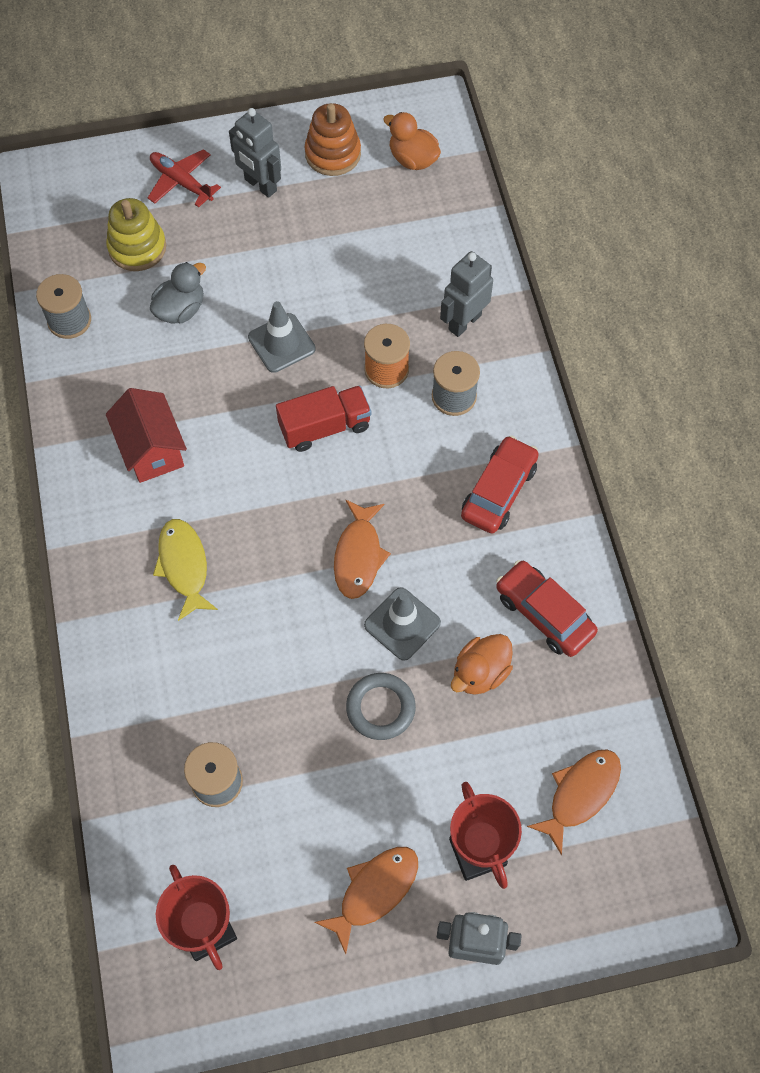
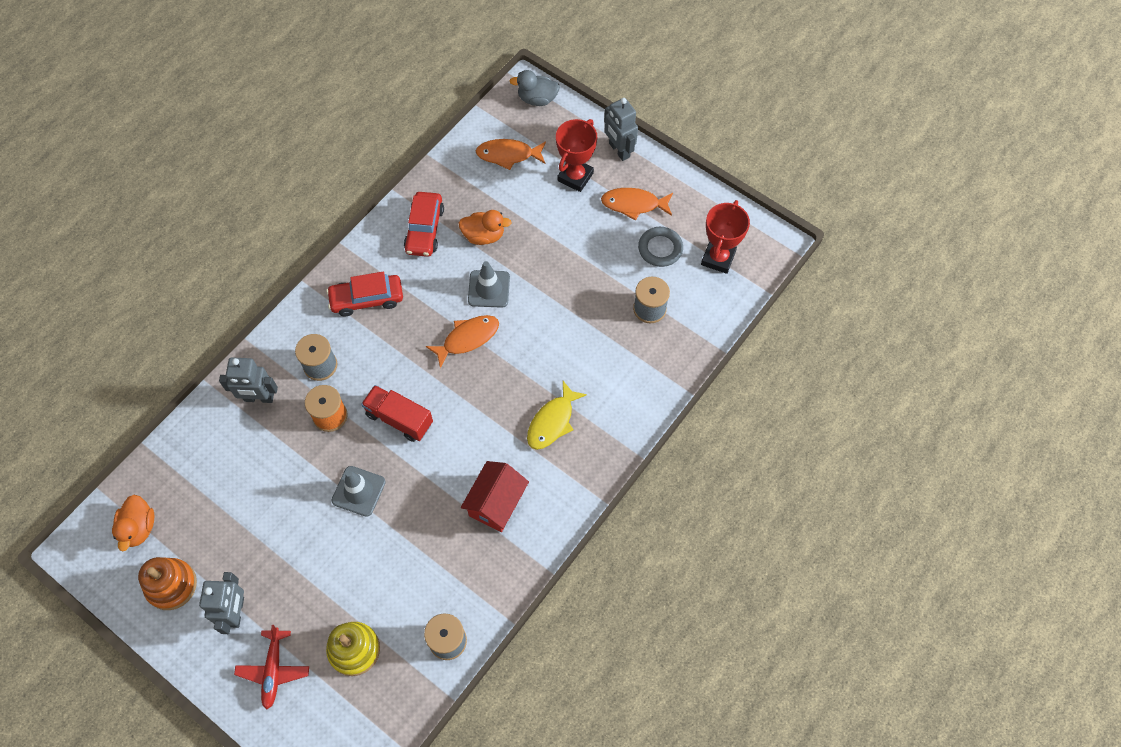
camera: 130 degrees left, 0 degrees up
(180, 310) = (382, 575): grey duck -> grey duck (537, 99)
(380, 708) = (543, 266): grey ring -> grey ring (660, 248)

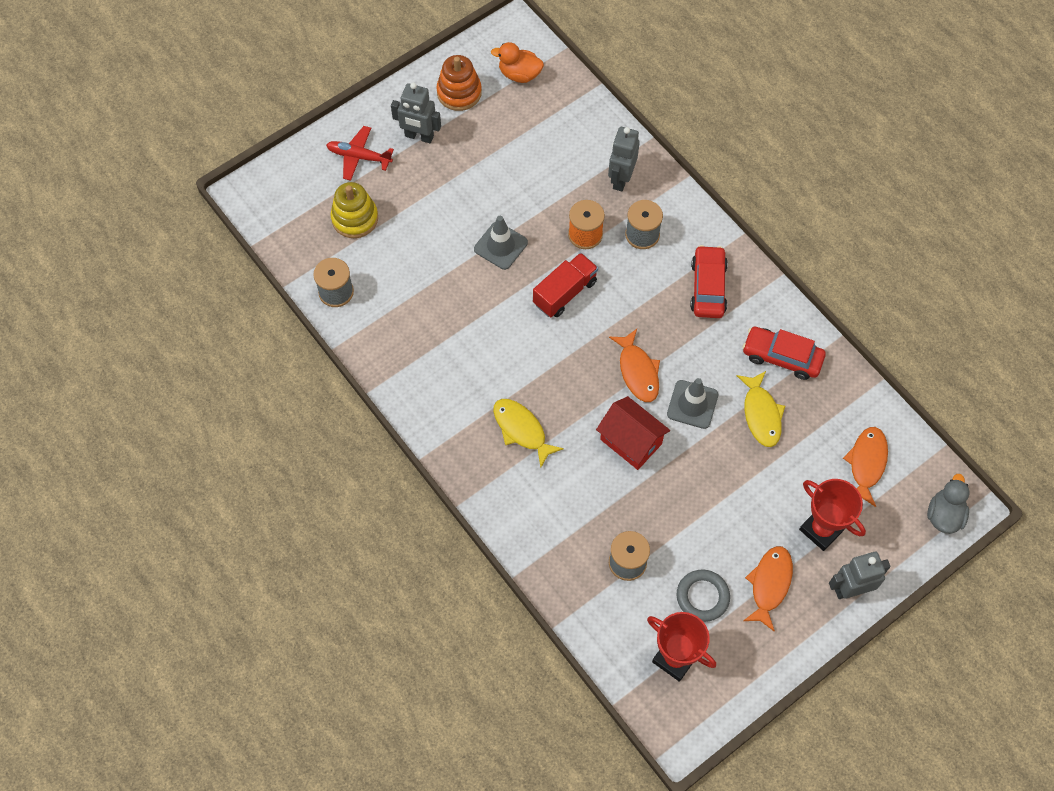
camera: 105 degrees right, 0 degrees up
(484, 236) = (761, 414): orange duck -> yellow fish
(496, 503) = (451, 359): red house -> red house (631, 441)

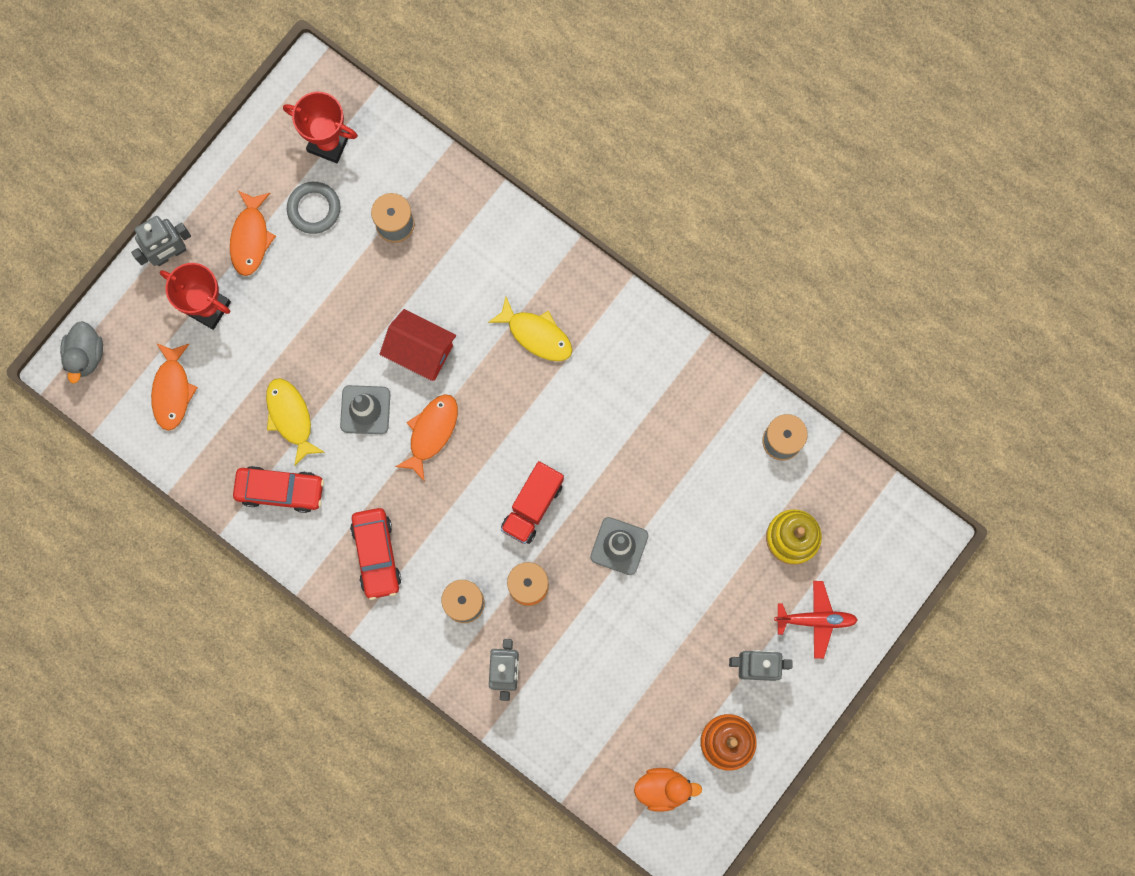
camera: 165 degrees right, 15 degrees up
(637, 371) = (431, 432): orange fish -> orange fish turned 60 degrees clockwise

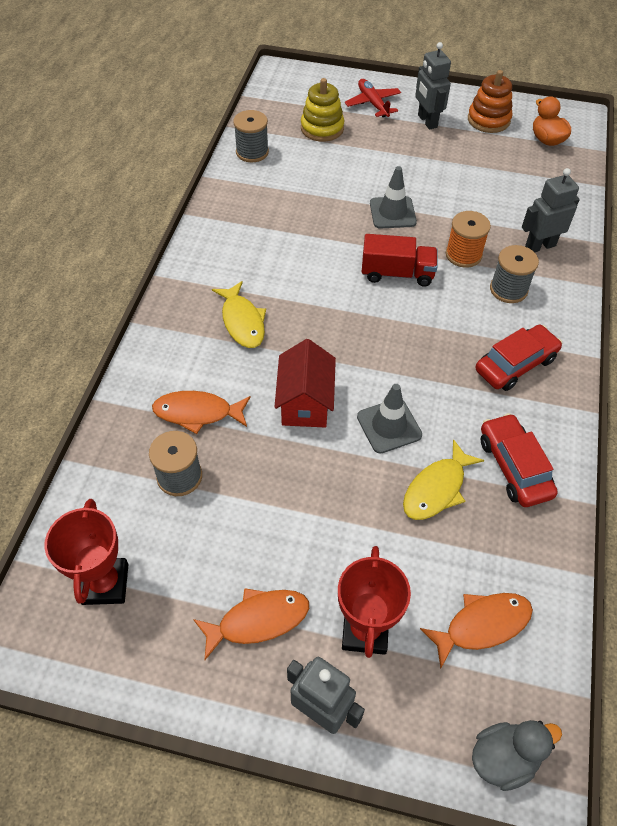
camera: 115 degrees left, 25 degrees down
(314, 209) = (194, 565): grey ring -> none
(431, 432) = (378, 365): orange fish -> orange fish (198, 413)
(536, 334) = (242, 321): yellow fish -> yellow fish turned 150 degrees clockwise

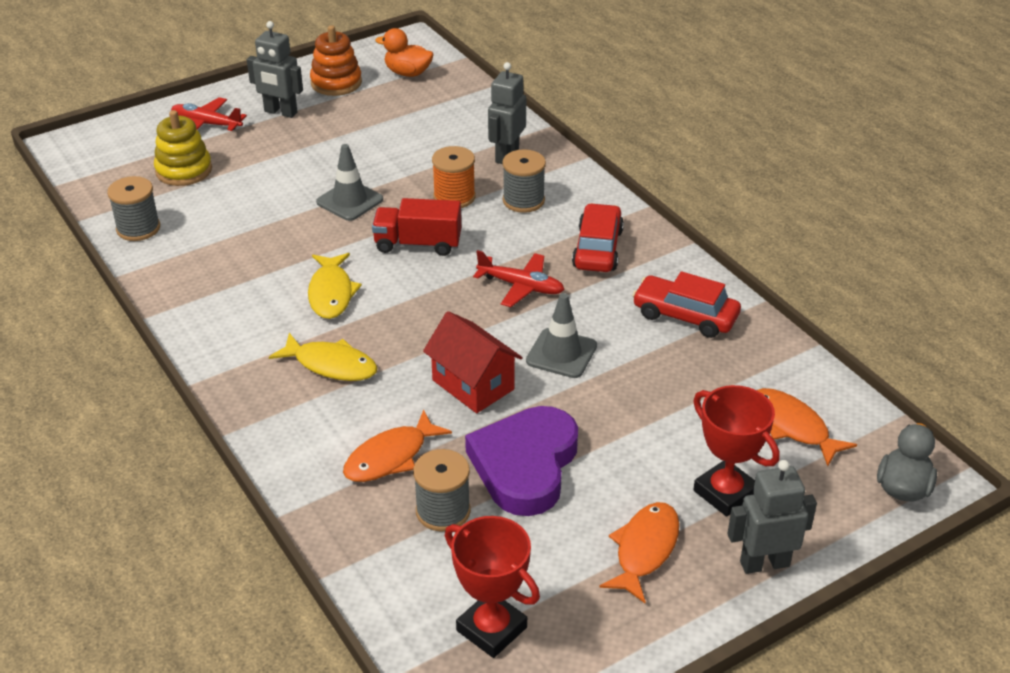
camera: 45 degrees left, 15 degrees down
(264, 488) = (525, 465): none -> purple heart
(397, 273) = (418, 244): red truck -> red truck turned 135 degrees counterclockwise
(425, 354) = (521, 286): none -> red plane
(437, 488) = (652, 368): yellow fish -> yellow fish (331, 293)
(482, 625) = (793, 426): orange fish -> orange fish turned 60 degrees counterclockwise

